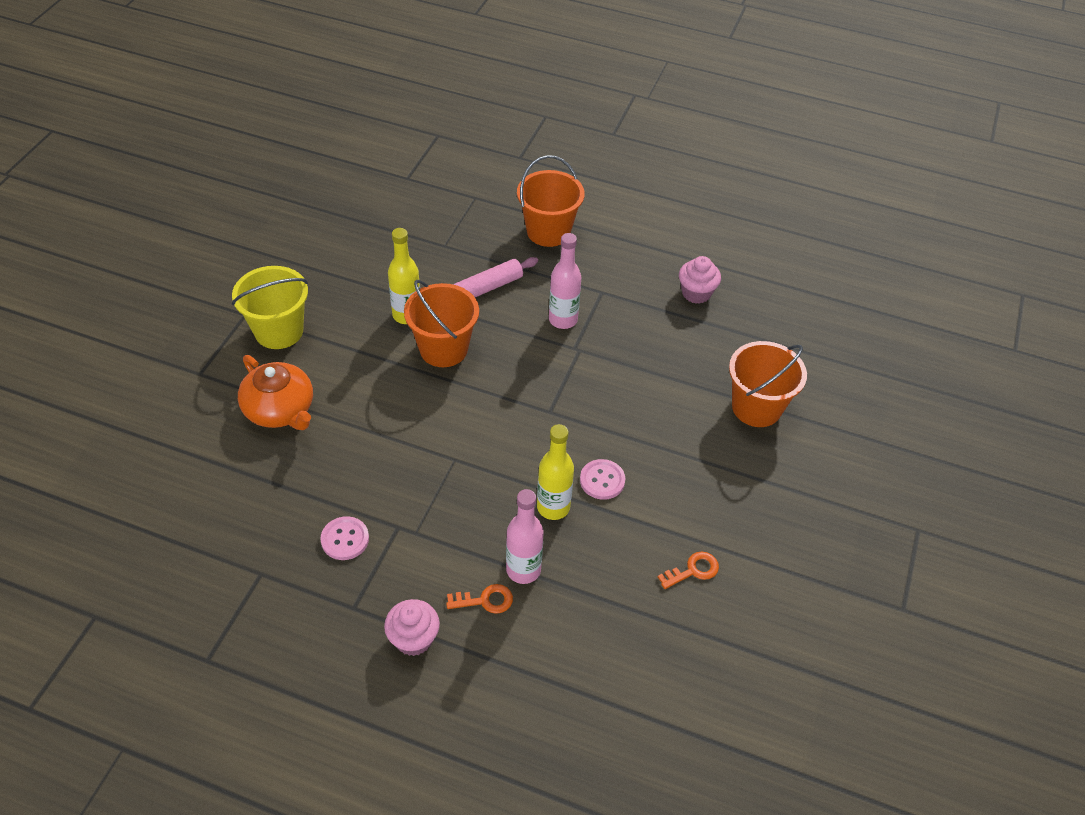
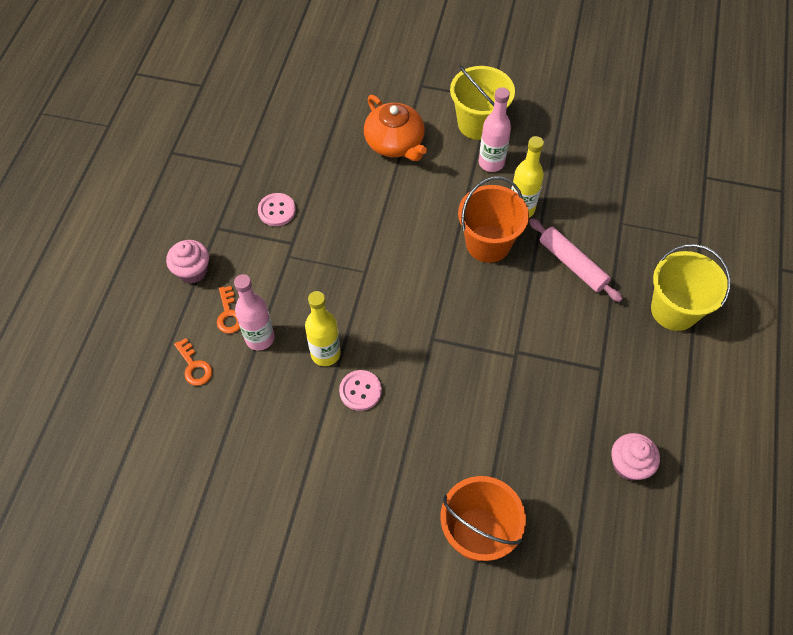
camera: 85 degrees right, 10 degrees up
(280, 410) = (395, 143): orange teapot -> orange teapot turned 75 degrees counterclockwise
(548, 231) = (674, 310): orange bucket -> yellow bucket
(563, 320) = (551, 337): pink bottle -> pink bottle (491, 163)
(693, 570) = (271, 477): orange key -> orange key (194, 366)

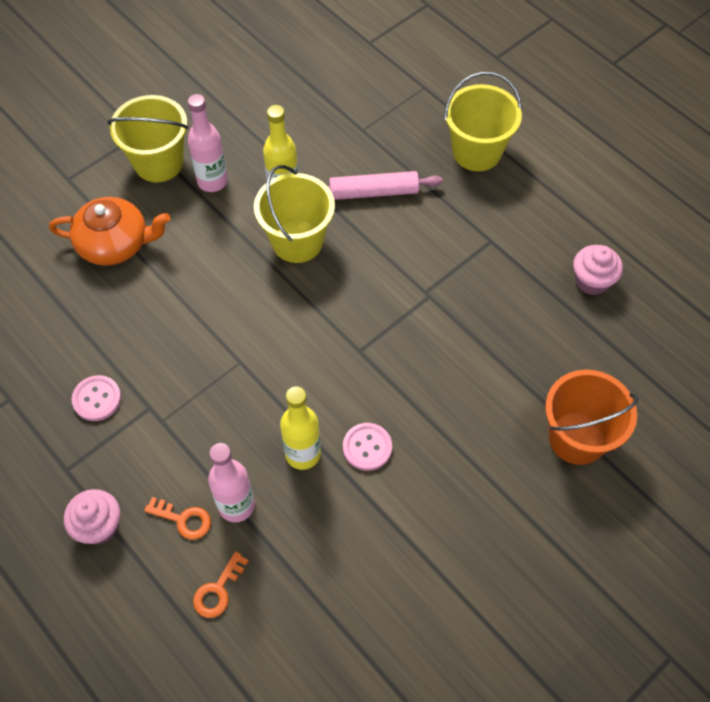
camera: 55 degrees left, 0 degrees up
(194, 366) = (218, 590): orange key -> orange key turned 120 degrees clockwise
(488, 243) = (297, 241): orange bucket -> yellow bucket

